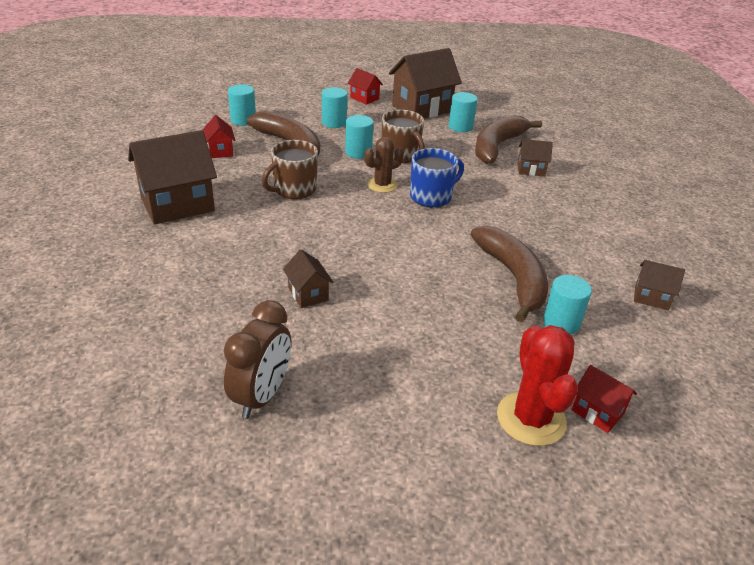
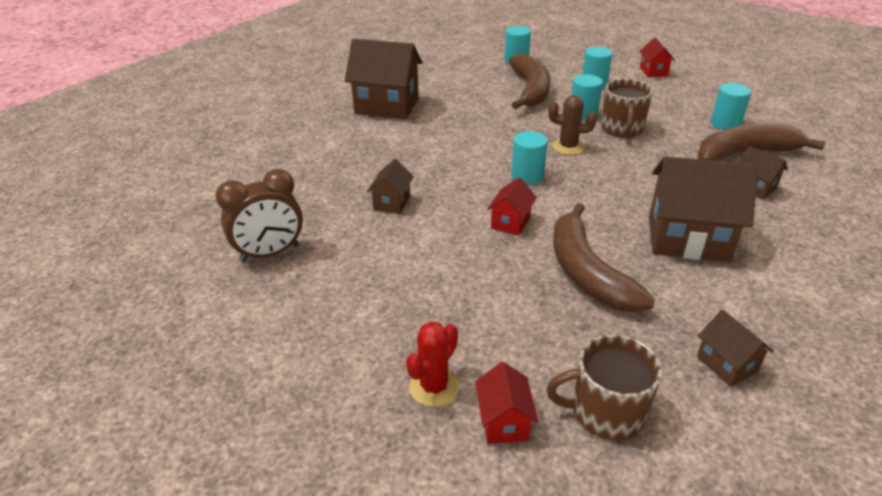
camera: 45 degrees right, 0 degrees up
(220, 151) = (467, 78): red house -> red house (510, 222)
(294, 189) = (486, 124): brown mug -> brown mug (606, 412)
(422, 109) = (703, 96): brown house -> brown house (687, 239)
(431, 196) = (603, 173): blue mug -> none
(513, 278) = (587, 272): brown banana -> brown banana turned 135 degrees clockwise
(531, 419) = (434, 387): red cactus -> red cactus, size x0.66
(561, 323) = (580, 332): turquoise cylinder -> turquoise cylinder (527, 176)

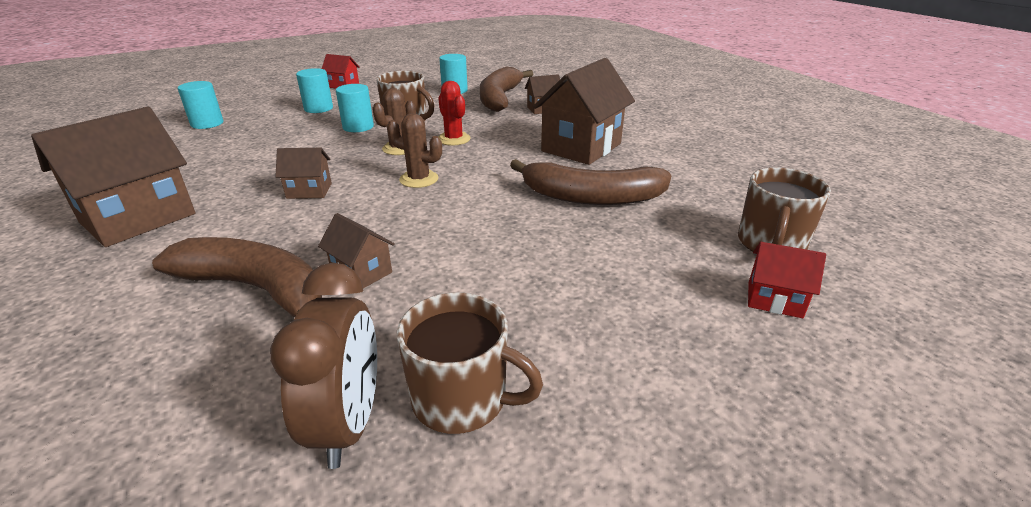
camera: 65 degrees left, 5 degrees down
(304, 284) = (462, 399): none -> brown mug
(434, 387) = (715, 331): red cactus -> red cactus (453, 139)
(510, 222) = (484, 210): red house -> none
(527, 176) = (419, 179): turquoise cylinder -> brown cactus
(530, 90) = (275, 134): brown banana -> brown banana (258, 290)
(726, 364) = (730, 181): brown house -> brown house (309, 191)

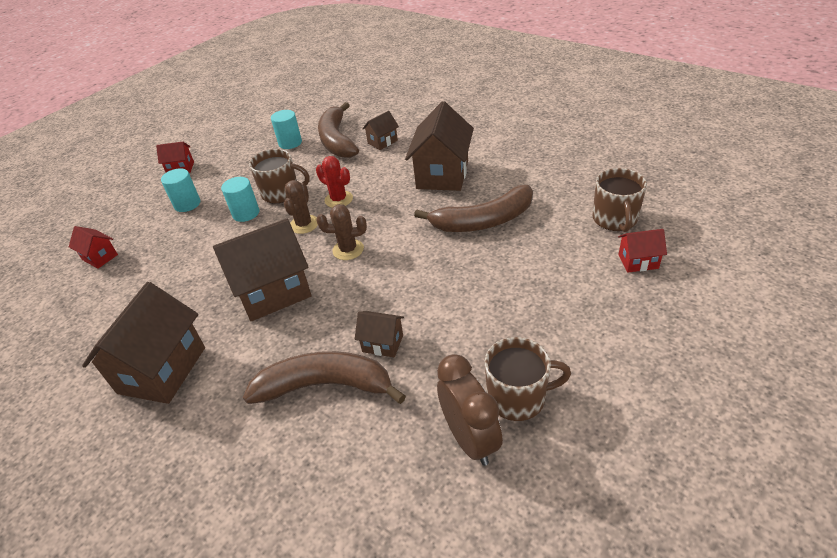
camera: 20 degrees left, 10 degrees up
(207, 124) = (100, 257): turquoise cylinder -> red house
(309, 191) = (273, 292): brown house -> brown house, size x2.04

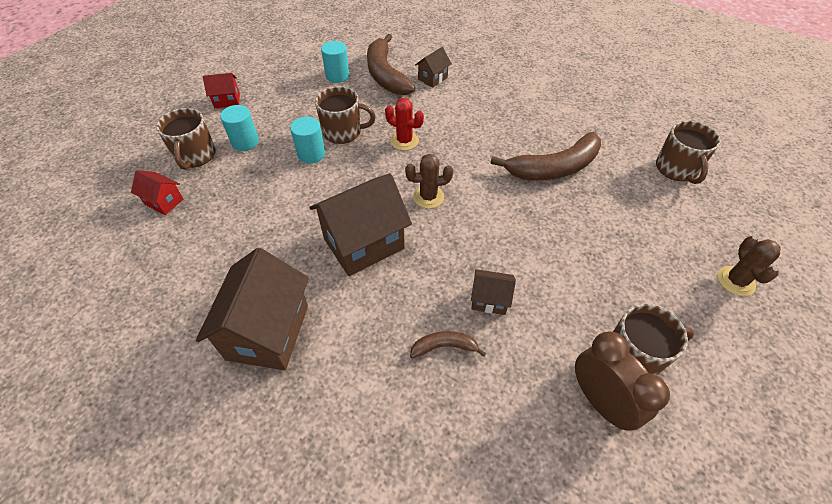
camera: 10 degrees left, 10 degrees up
(139, 217) = (195, 156): none -> brown mug
(304, 224) = (376, 168): brown cactus -> brown cactus (735, 281)
(326, 386) = (444, 347): brown banana -> brown banana, size x0.48
(442, 175) = (501, 117): brown house -> none
(638, 261) = (708, 213): red house -> none

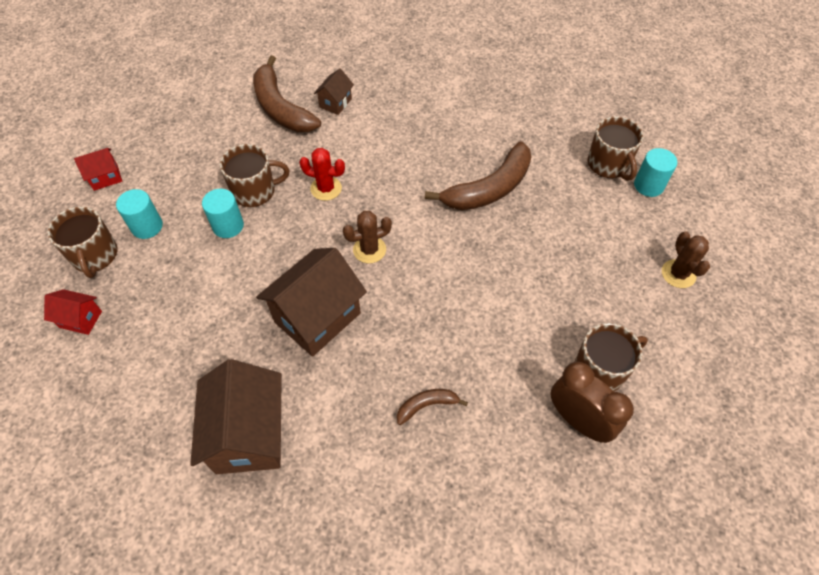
camera: 15 degrees left, 5 degrees up
(337, 76) = (226, 119): turquoise cylinder -> turquoise cylinder (648, 185)
(489, 300) = (458, 347): brown house -> none

